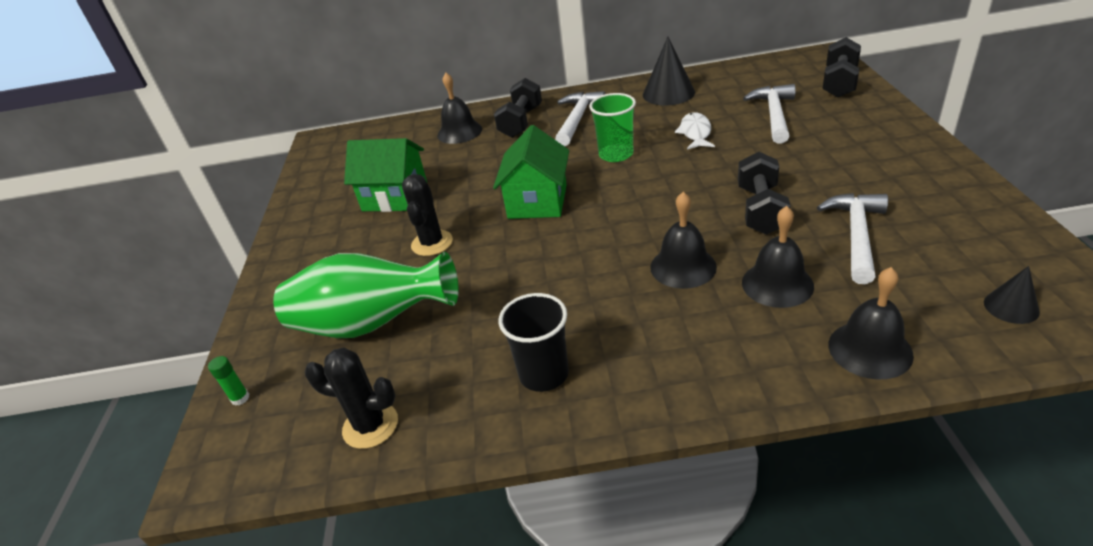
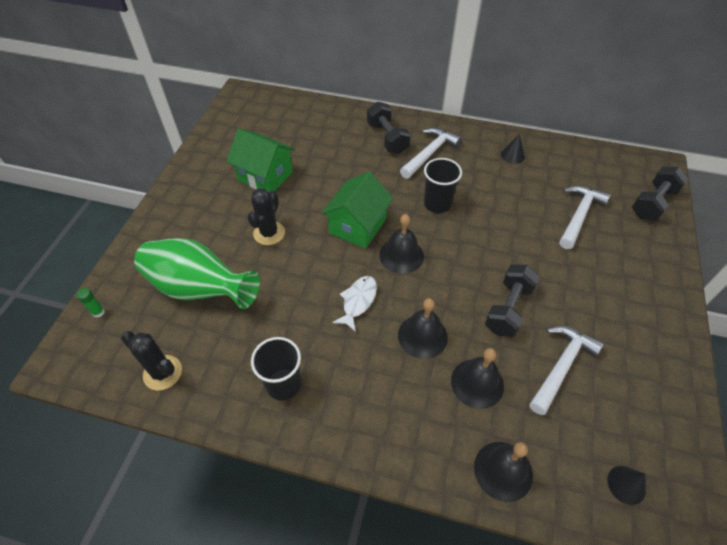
camera: 15 degrees right, 15 degrees up
(459, 132) = (339, 129): black bell -> black bell (401, 255)
(521, 122) = (387, 138): black dumbbell -> black dumbbell turned 60 degrees counterclockwise
(616, 154) = (437, 204): green cup -> black cup
(668, 93) = (512, 155): black cone -> black cone, size x0.55
(695, 133) = (507, 208): white fish -> white fish (358, 301)

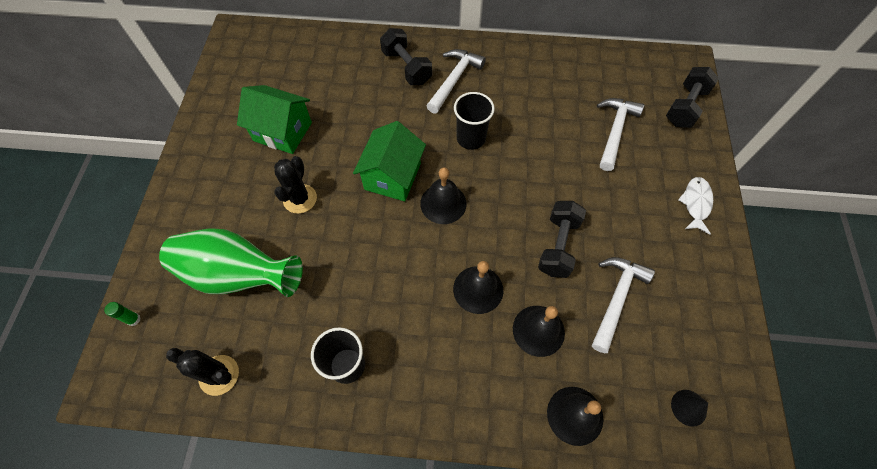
camera: 10 degrees left, 10 degrees up
(358, 301) = (407, 262): white fish -> white fish (695, 203)
(512, 155) = (540, 70): black cone -> none

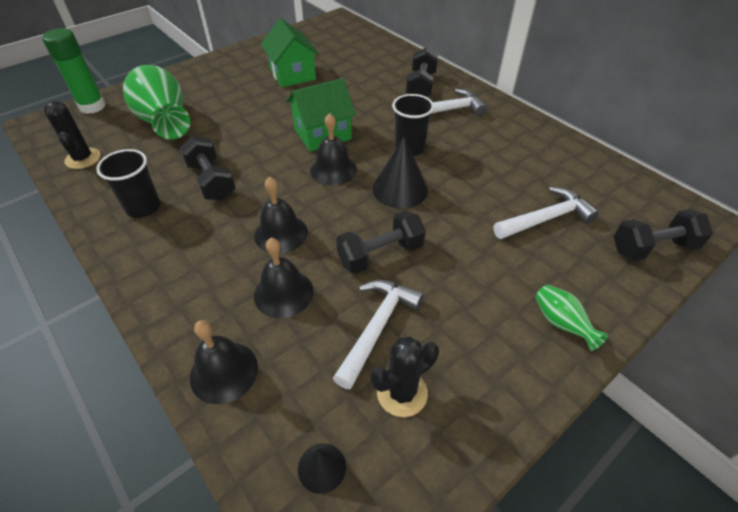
camera: 45 degrees right, 15 degrees down
(134, 319) = (92, 106): green glue stick -> green glue stick, size x2.42
(300, 199) = (251, 110): black cactus -> black cactus (402, 393)
(367, 294) = (211, 181): none -> black dumbbell
(507, 181) = (400, 189): none -> black cone
(616, 298) = (377, 327): white hammer -> white hammer turned 45 degrees counterclockwise
(695, 203) = (561, 323): white fish -> green vase

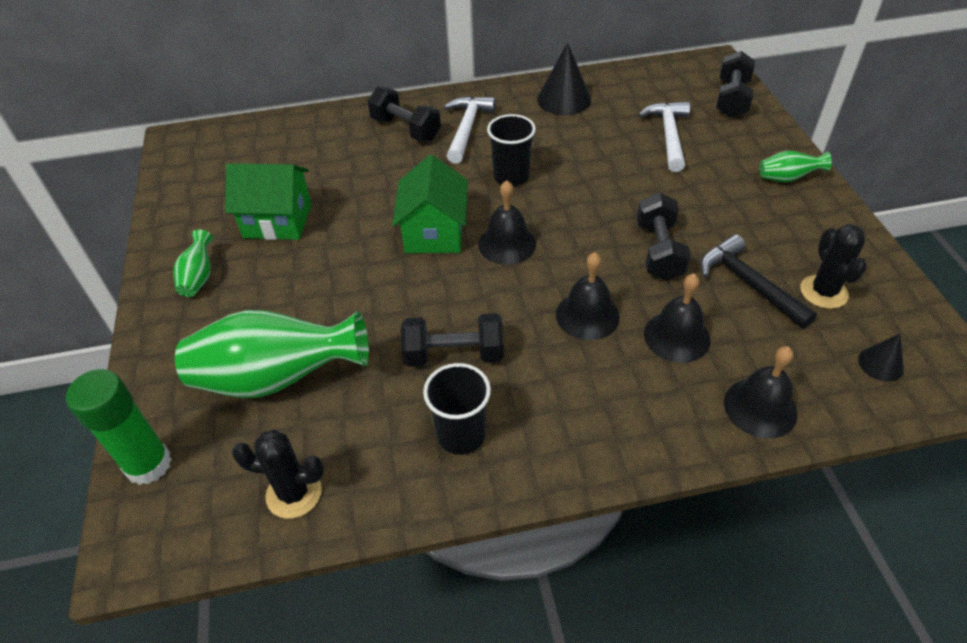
camera: 60 degrees left, 0 degrees up
(230, 69) = (199, 277): none -> green vase
(377, 327) = (748, 283): white hammer -> black hammer
(400, 189) = (572, 206): black cone -> black cone (564, 99)

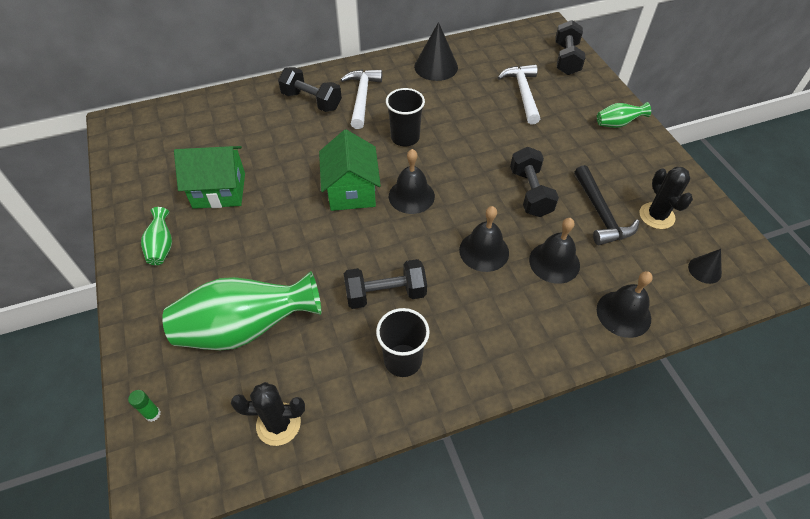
camera: 10 degrees left, 5 degrees up
(148, 464) = (153, 414): green glue stick -> green glue stick, size x0.41
(748, 283) = (601, 214): black hammer -> black hammer turned 150 degrees counterclockwise

